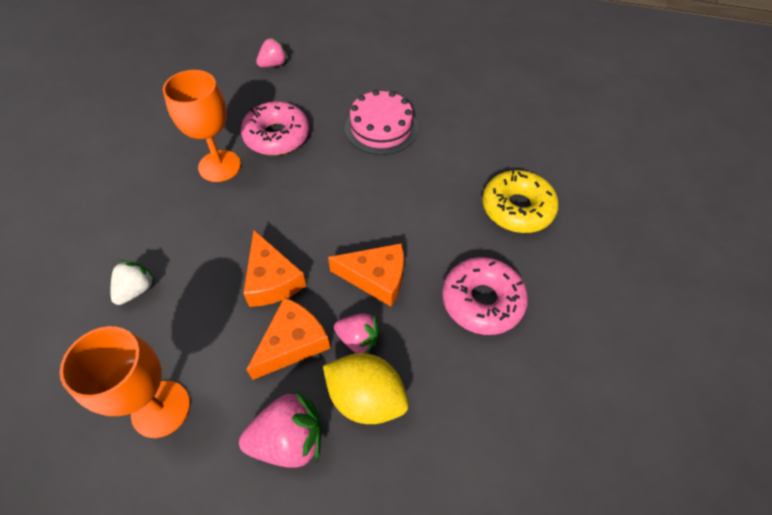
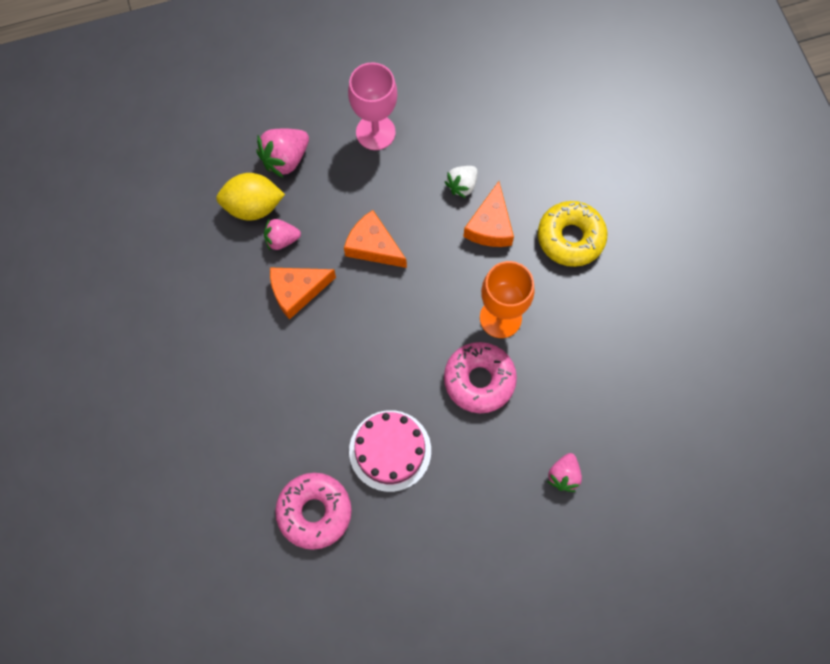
camera: 150 degrees right, 15 degrees up
(136, 290) = (462, 185): white strawberry -> white strawberry turned 45 degrees clockwise
(161, 409) = (375, 132): orange goblet -> pink goblet
(293, 343) = (324, 212): orange cheese -> orange cheese (490, 226)
(482, 301) = (207, 318): pink donut -> pink donut (314, 512)
(517, 208) = (215, 425): yellow donut -> yellow donut (570, 238)

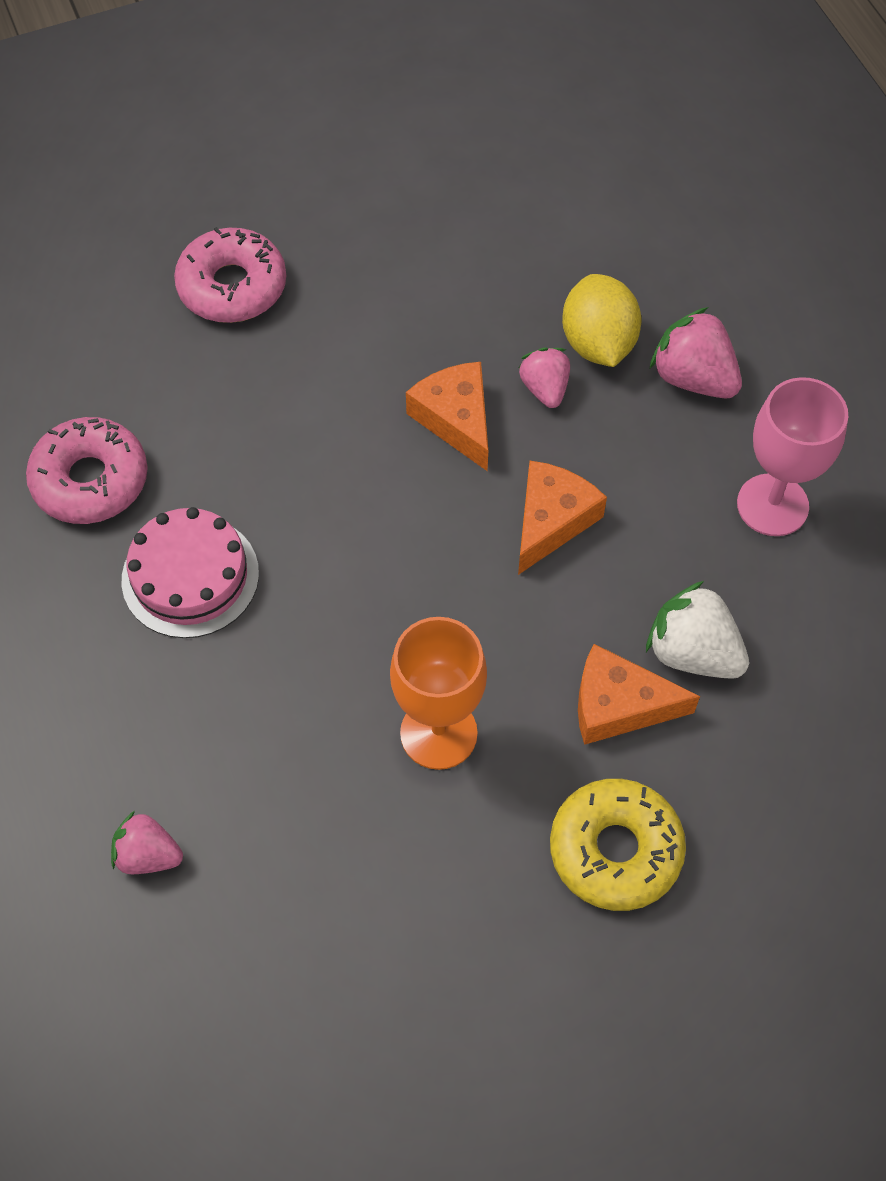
camera: 85 degrees right, 10 degrees down
(462, 185) = (692, 652): white strawberry -> white strawberry, size x1.54
(479, 380) = (318, 705): pink donut -> pink donut (232, 286)

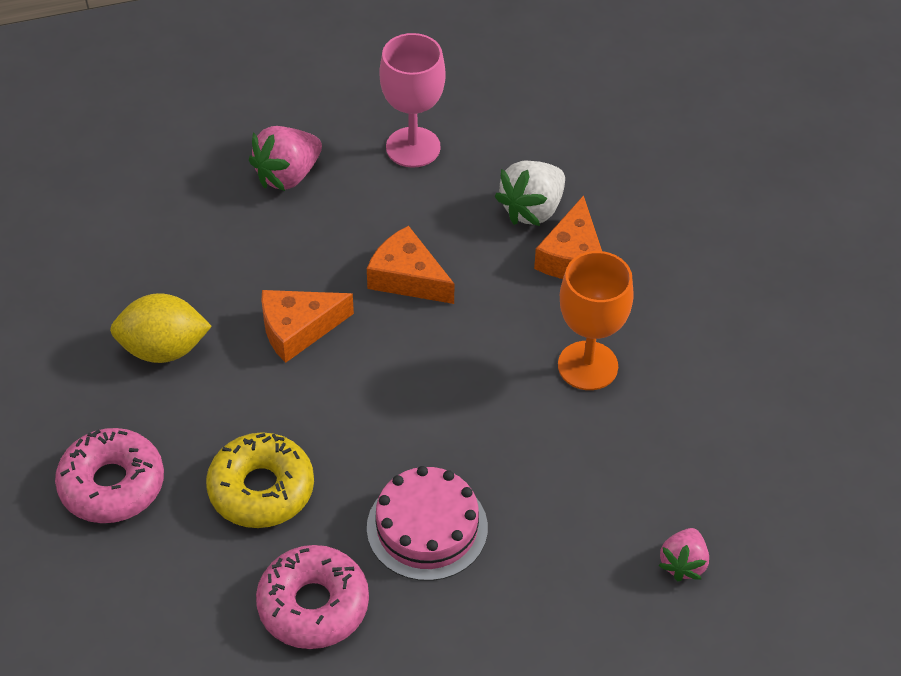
camera: 85 degrees left, 10 degrees down
(545, 389) = (278, 268): pink strawberry -> none
(598, 343) = (240, 229): yellow lemon -> yellow lemon (163, 349)
(615, 850) = (685, 272): yellow donut -> yellow donut (261, 489)

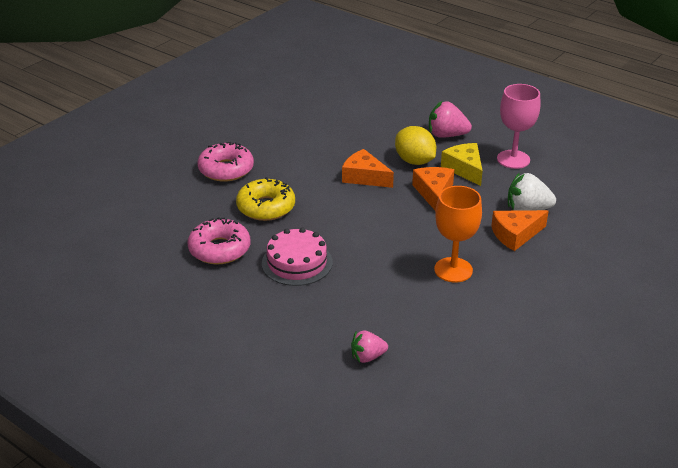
camera: 55 degrees right, 15 degrees down
(163, 349) = (310, 149): yellow lemon -> yellow lemon (414, 161)
(385, 210) = (464, 169): none -> yellow cheese

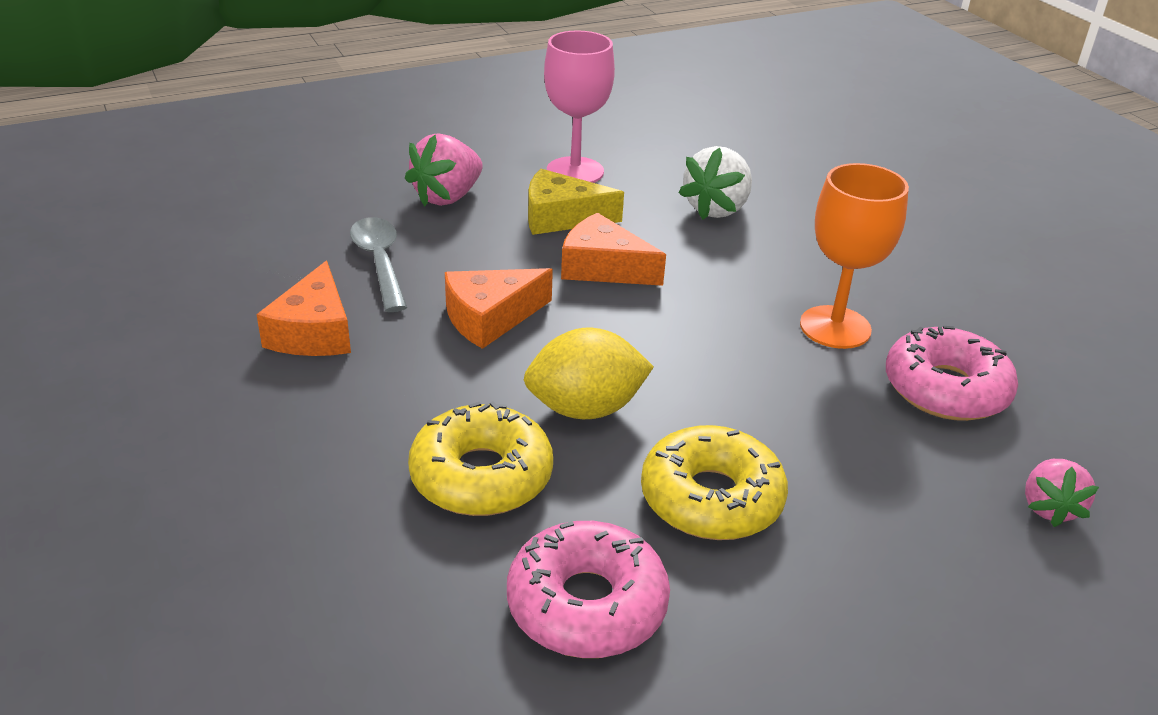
camera: 65 degrees left, 0 degrees up
(226, 169) = (276, 488): pink donut -> pink donut (945, 389)
(297, 263) = (711, 498): pink cake -> yellow donut
(376, 138) = (380, 262): none -> grey spoon
(414, 161) = (492, 252): yellow lemon -> yellow lemon (585, 409)
(515, 235) = (774, 241): orange cheese -> orange cheese (314, 332)

